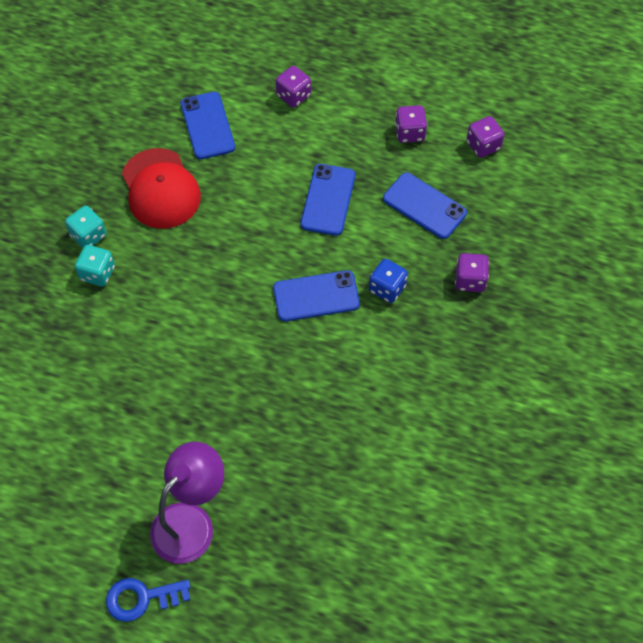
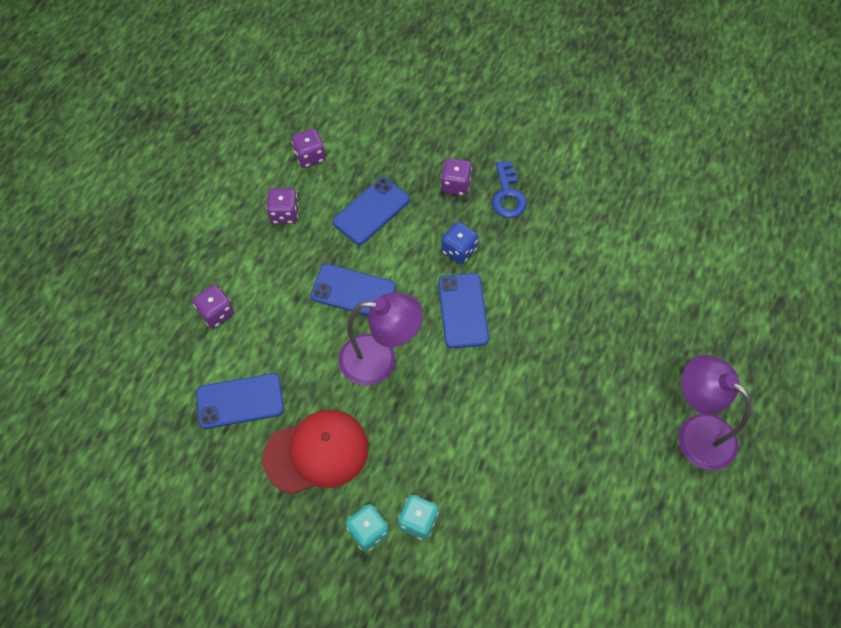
camera: 85 degrees left, 0 degrees up
(142, 598) = (772, 479): blue key -> blue key (508, 195)
(255, 229) = (380, 360): none -> purple lamp

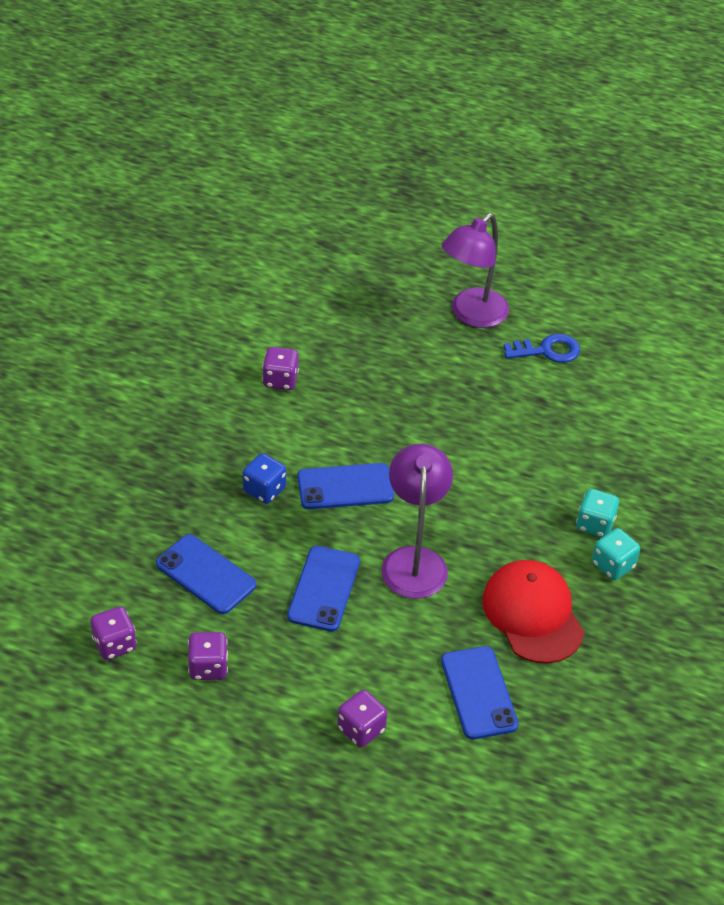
camera: 95 degrees left, 15 degrees down
(455, 185) = (168, 492): purple dice -> purple dice (280, 380)
(508, 195) = (185, 444): blue key -> blue key (547, 350)

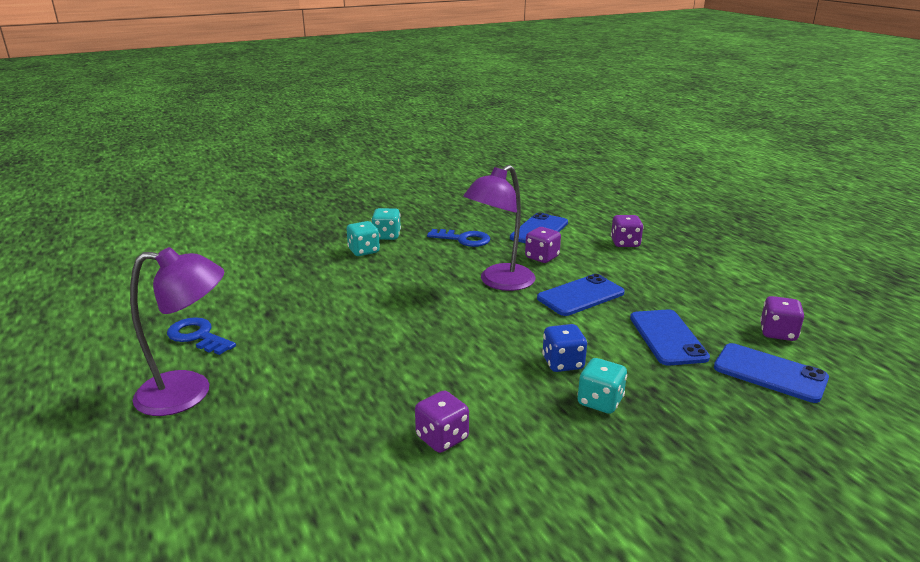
camera: 135 degrees left, 20 degrees down
(208, 468) = (600, 401): none -> turquoise dice
(208, 667) = (706, 296): purple dice -> purple dice (542, 257)
(345, 487) = (493, 335): blue phone -> blue phone (770, 373)
(532, 614) = (464, 239): red cap -> blue key

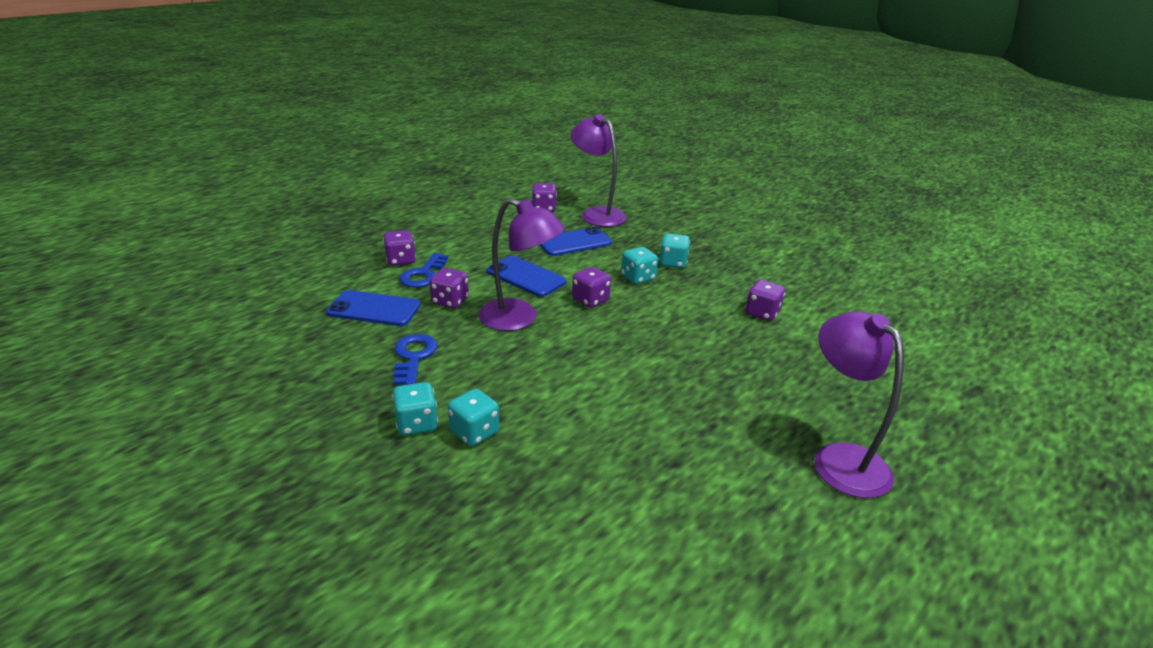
camera: 110 degrees left, 5 degrees up
(197, 336) = (760, 502): blue key -> blue key (423, 274)
(520, 322) = (590, 300): none -> purple dice
(562, 363) = (638, 278): blue dice -> turquoise dice
(770, 373) = (597, 214): blue phone -> purple lamp

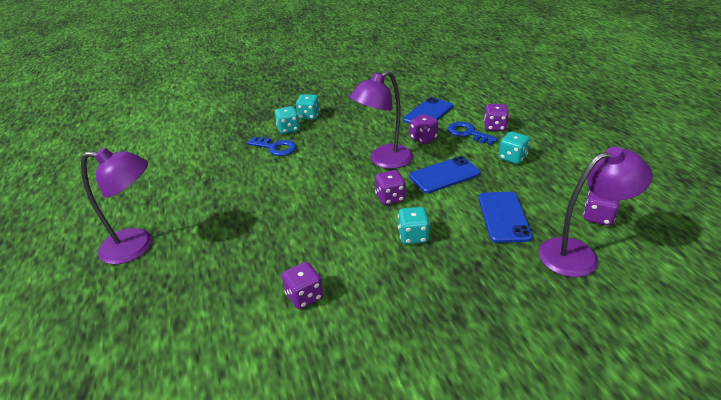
camera: 120 degrees right, 5 degrees up
(413, 357) = (367, 120): blue key -> blue key (275, 147)
(673, 263) = (432, 272): turquoise dice -> turquoise dice (512, 158)

